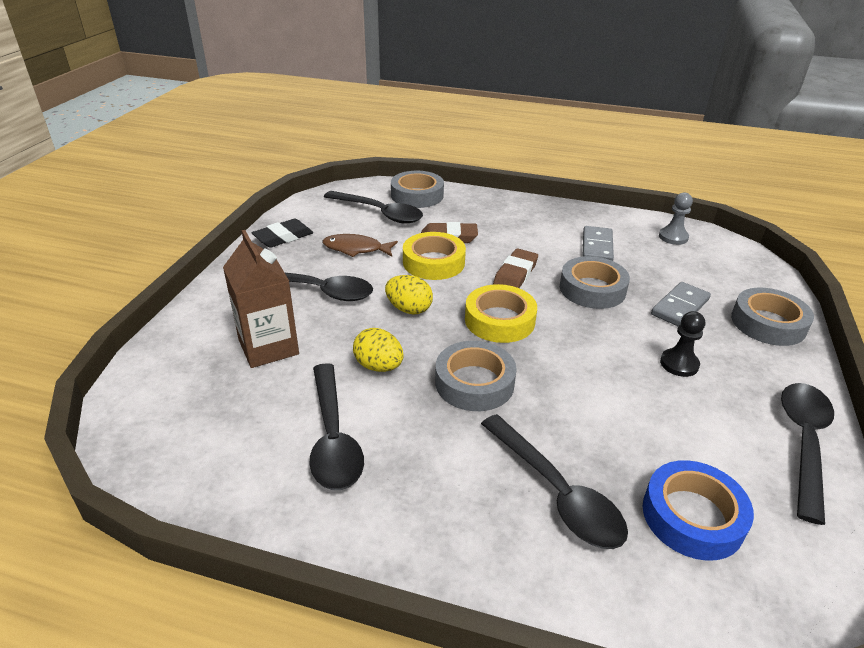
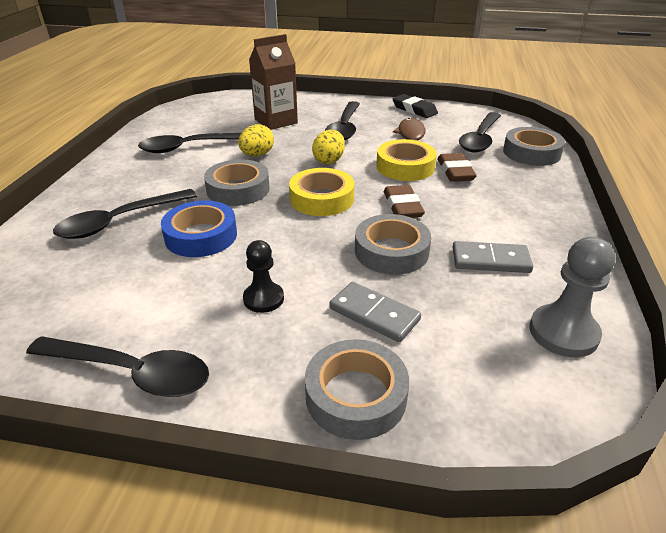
camera: 85 degrees right, 0 degrees up
(515, 274) = (402, 206): brown eraser -> brown eraser turned 60 degrees clockwise
(673, 237) = (563, 333): grey pawn -> grey pawn, size x1.51
(692, 516) = (73, 280): blue tape -> blue tape (201, 236)

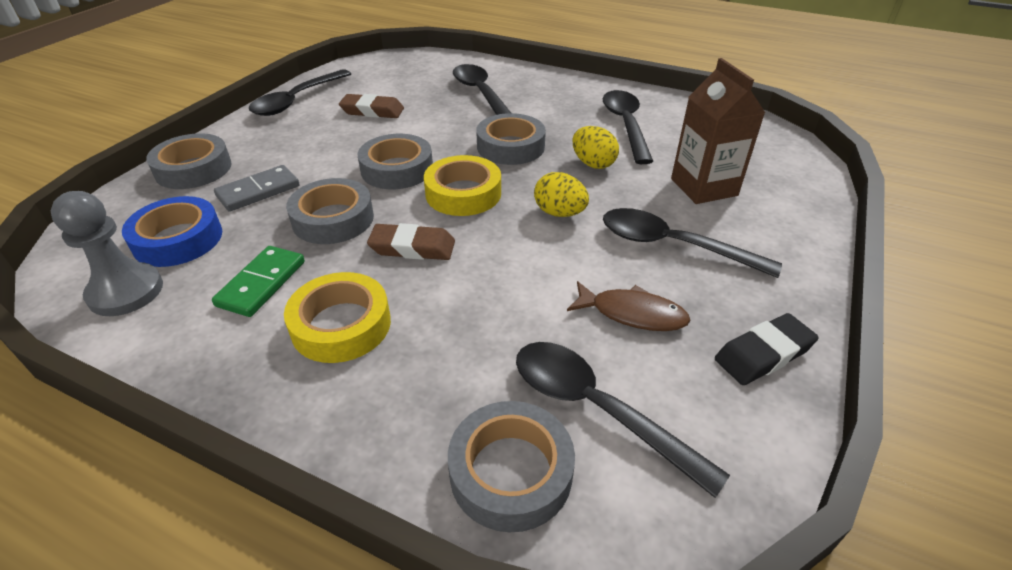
camera: 105 degrees right, 5 degrees up
(201, 236) = (434, 125): blue tape -> blue tape (178, 239)
(263, 299) = (324, 146): black pawn -> none
(297, 238) = (397, 169): none -> grey tape
(405, 167) = (516, 276): yellow tape -> yellow tape (341, 325)
(455, 171) = (479, 325): brown eraser -> brown eraser (372, 111)
(490, 260) = (261, 283): grey domino -> green domino

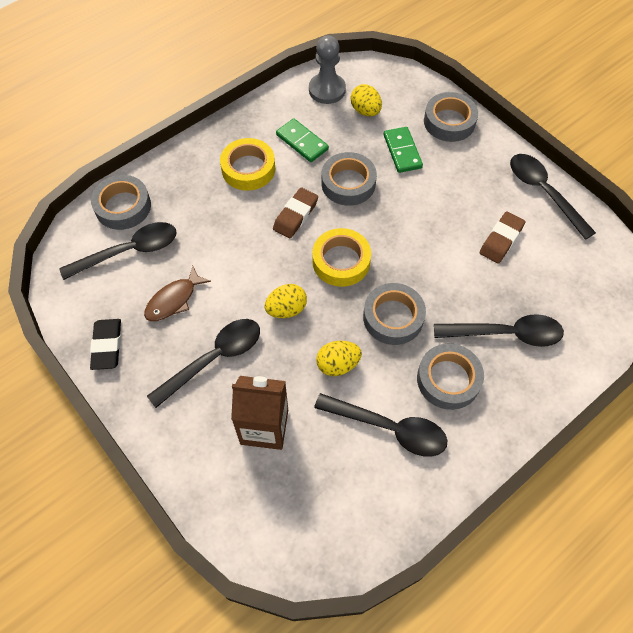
camera: 115 degrees right, 20 degrees up
(178, 239) = (365, 111): blue tape -> yellow egg
(258, 191) = (402, 151): grey domino -> green domino
(397, 169) = (394, 232): grey tape -> grey tape (448, 379)

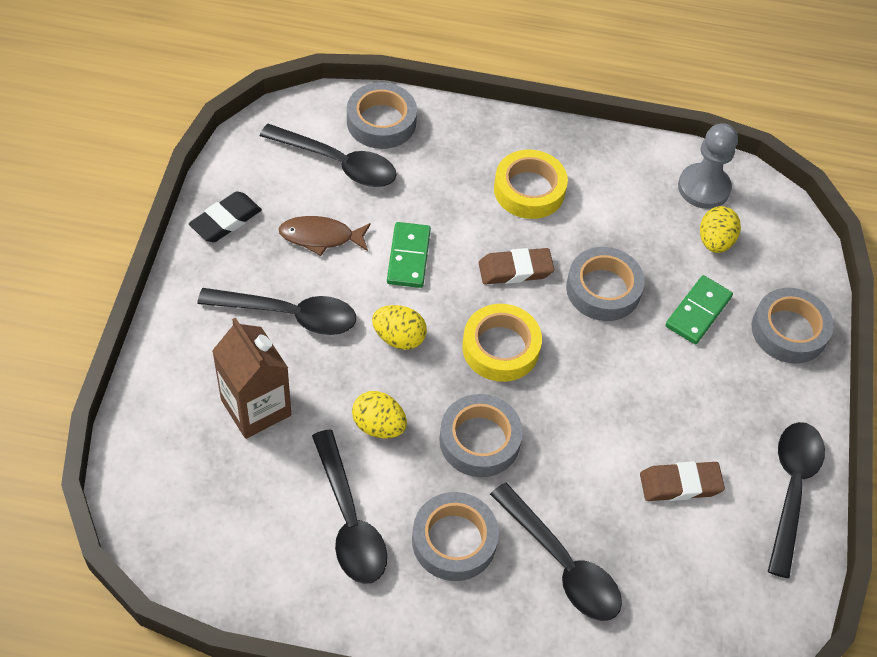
camera: 45 degrees right, 5 degrees down
(302, 142) = (611, 212): green domino -> green domino (409, 257)

